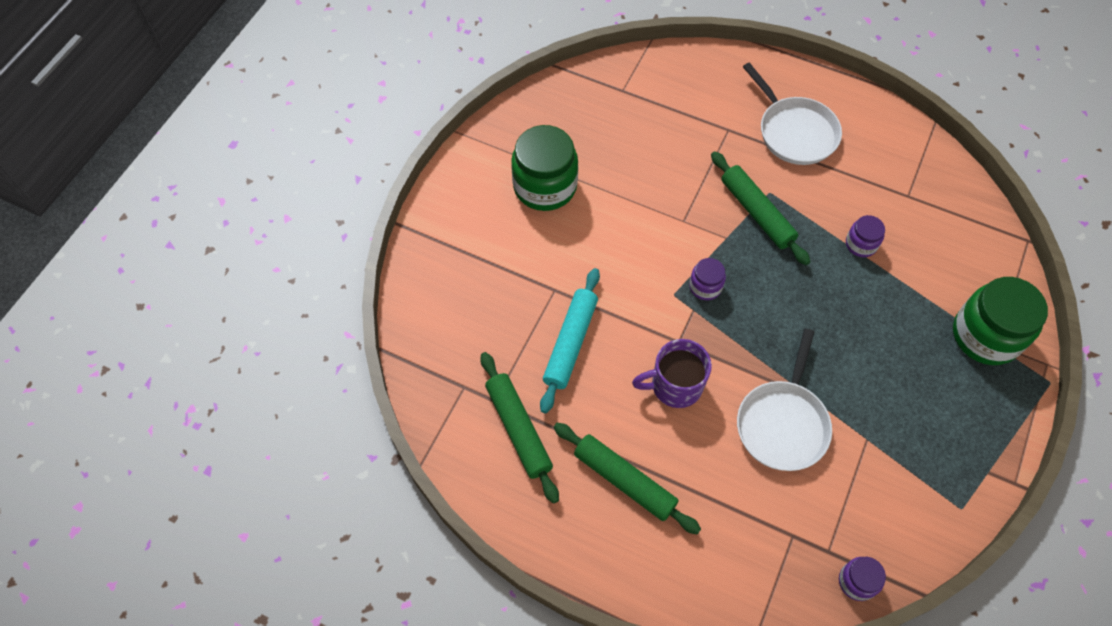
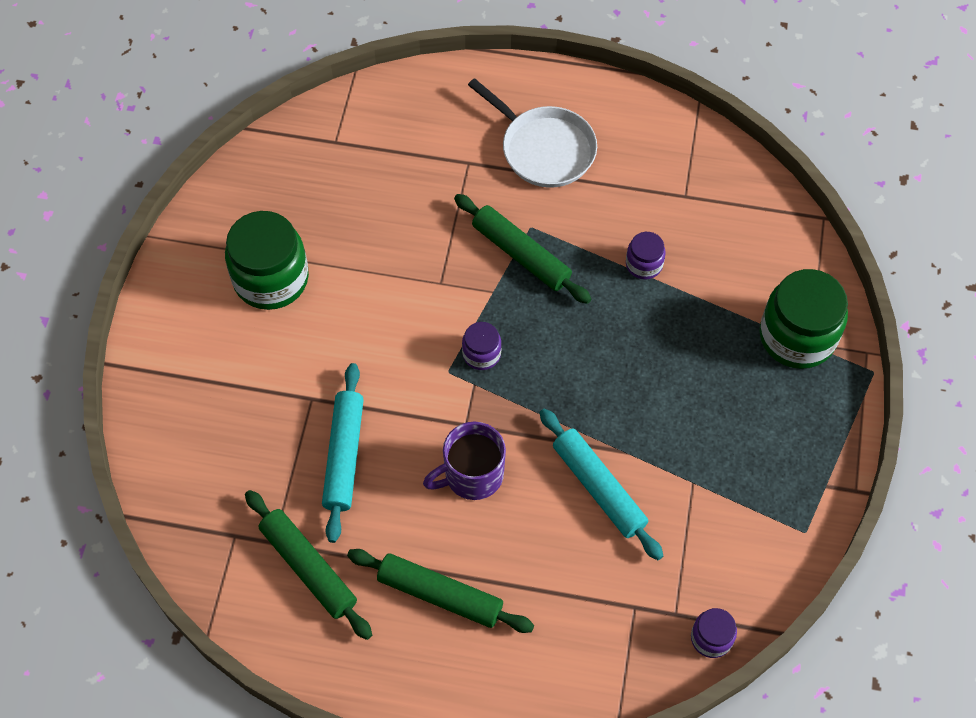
camera: 15 degrees left, 0 degrees up
(783, 423) = (599, 488): white pan -> turquoise rolling pin

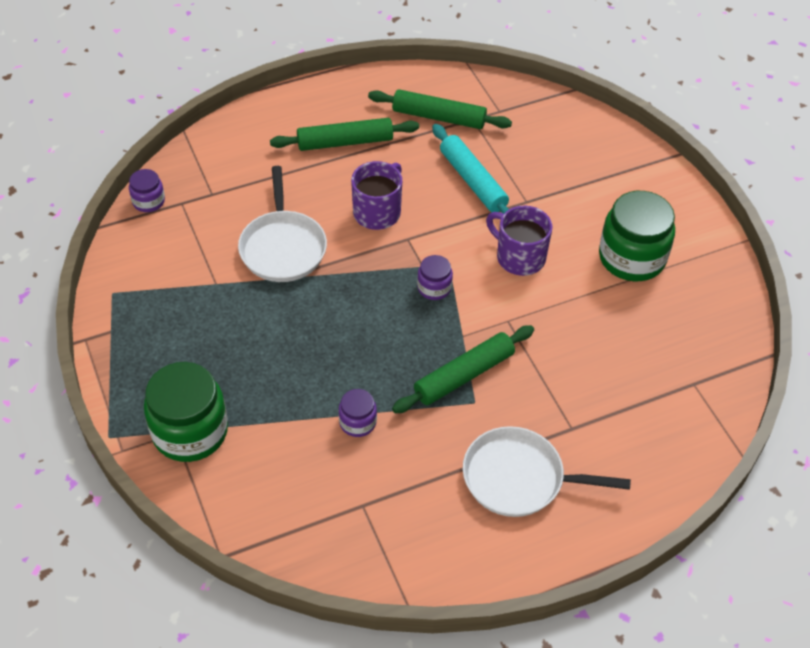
camera: 145 degrees right, 10 degrees down
(374, 340) = (519, 257): none -> purple mug
(521, 254) = (464, 375): green rolling pin -> green rolling pin turned 45 degrees counterclockwise
(599, 488) = (283, 247): turquoise rolling pin -> white pan

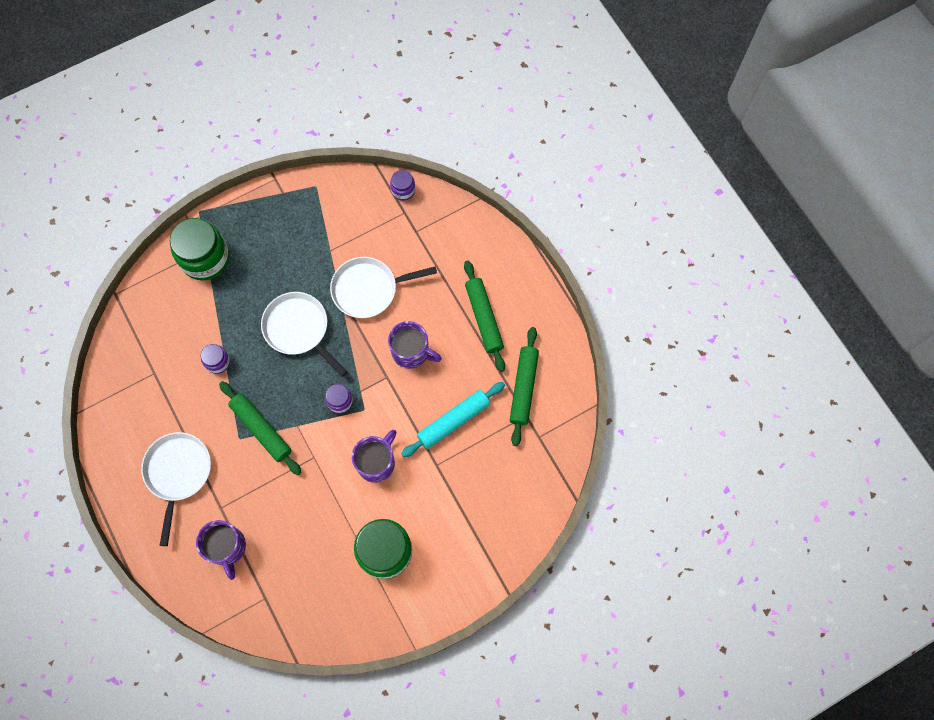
camera: 85 degrees right, 20 degrees up
(325, 325) = (299, 329): none -> white pan
(627, 423) = (227, 547): none -> purple mug

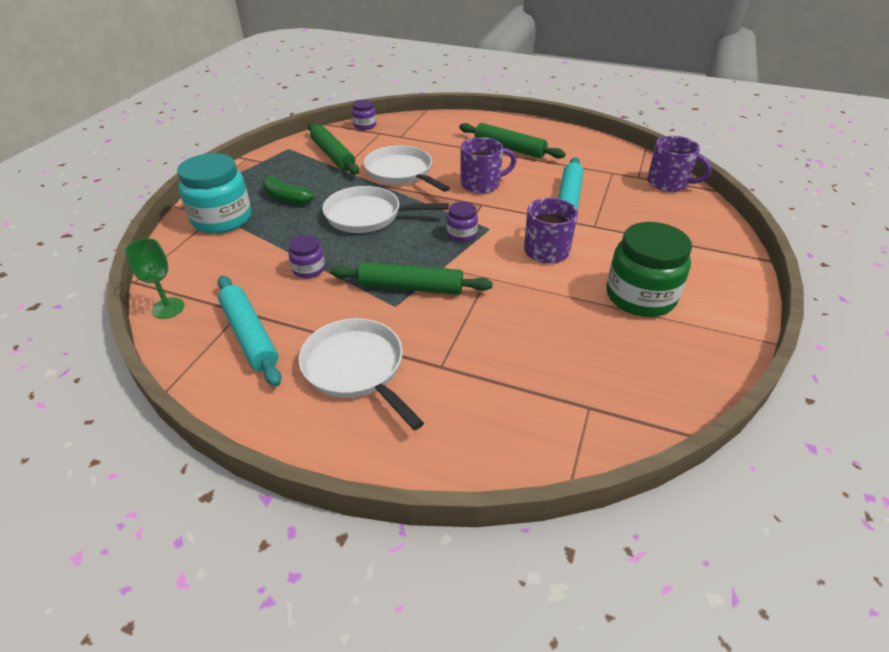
camera: 40 degrees left, 30 degrees down
(118, 338) = (168, 308): none -> green goblet
(145, 400) = (250, 335): none -> turquoise rolling pin
(205, 258) = (222, 219): green jar -> turquoise jar
(227, 547) = (490, 393): purple mug -> purple mug (668, 183)
(263, 261) = (285, 197): none -> green banana
(368, 289) = (401, 172): white pan -> white pan turned 105 degrees clockwise
(523, 388) = (588, 162): green rolling pin -> green rolling pin (332, 155)

